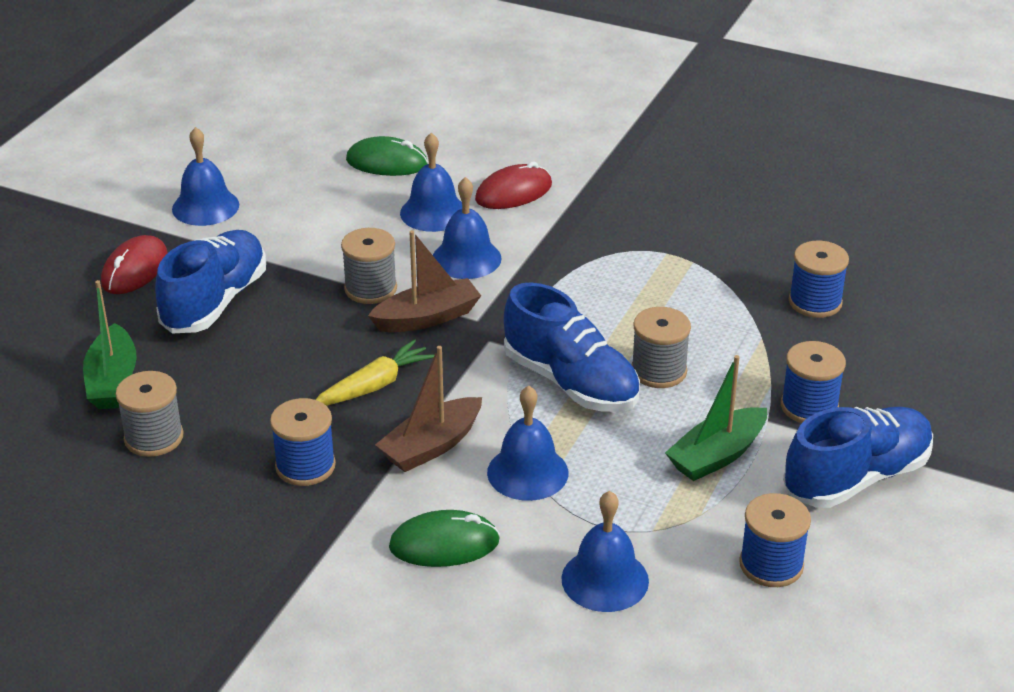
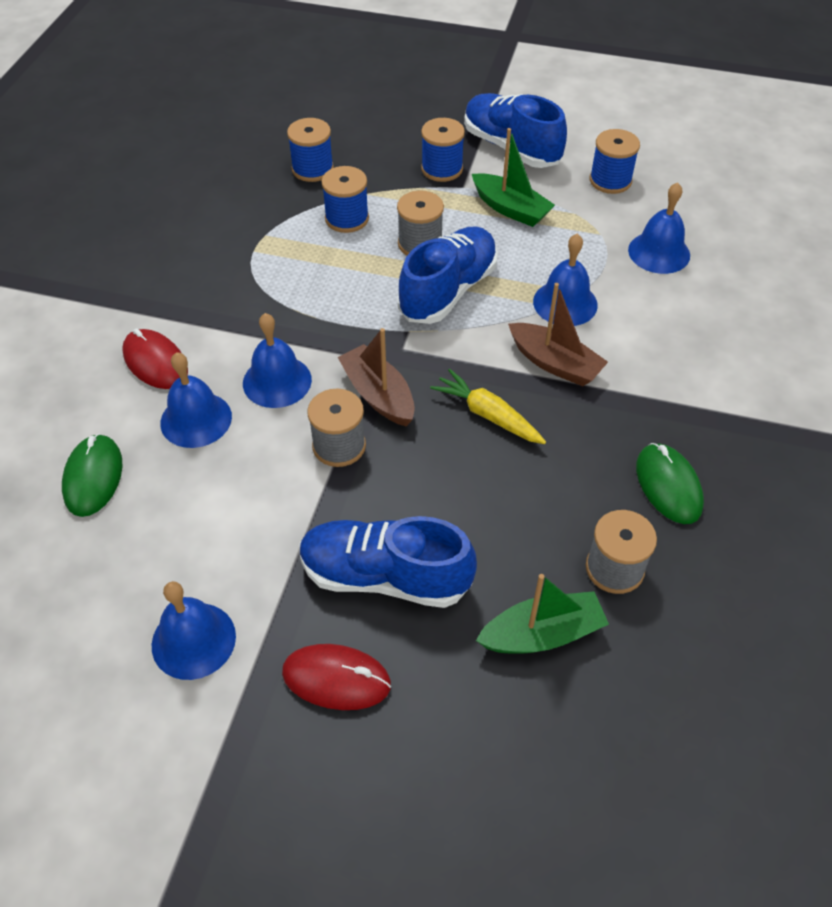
camera: 100 degrees left, 15 degrees up
(305, 466) = (610, 441): blue spool -> blue spool (347, 218)
(444, 544) = (662, 338): green mouse -> green mouse (668, 486)

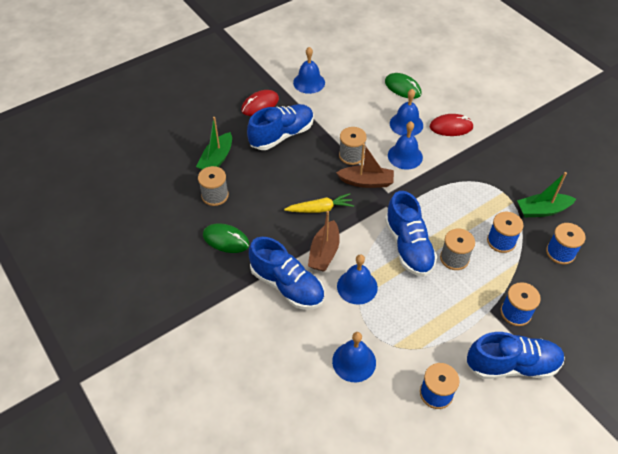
camera: 130 degrees right, 0 degrees up
(510, 209) = (451, 319): green boat -> green boat (542, 210)
(555, 363) = (324, 252): brown boat -> brown boat turned 60 degrees counterclockwise
(647, 367) = (287, 285): none -> blue shoe

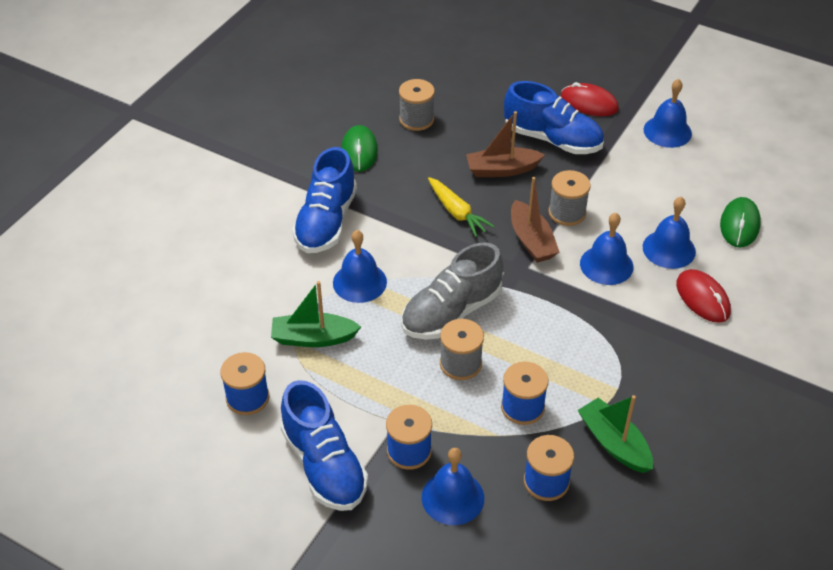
camera: 65 degrees right, 5 degrees down
(216, 159) = (471, 100): green boat -> green boat (313, 338)
(324, 252) = (392, 237): brown boat -> brown boat (502, 170)
(354, 361) = (254, 311): blue bell -> blue bell (452, 497)
(408, 246) = (451, 312): blue shoe -> grey shoe

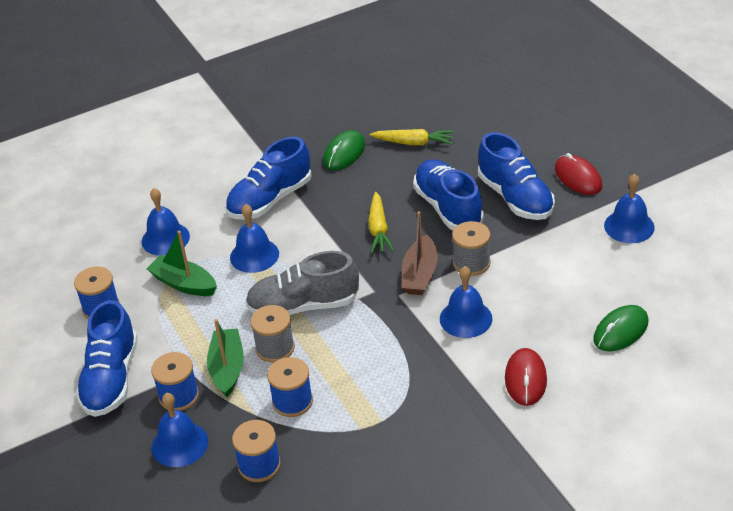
camera: 35 degrees right, 5 degrees down
(416, 119) = (413, 143): grey spool -> yellow carrot
(502, 170) = (448, 208): brown boat -> blue shoe
(614, 443) = (339, 461): green boat -> green boat (227, 368)
(669, 249) = (534, 326): blue bell -> blue bell (165, 239)

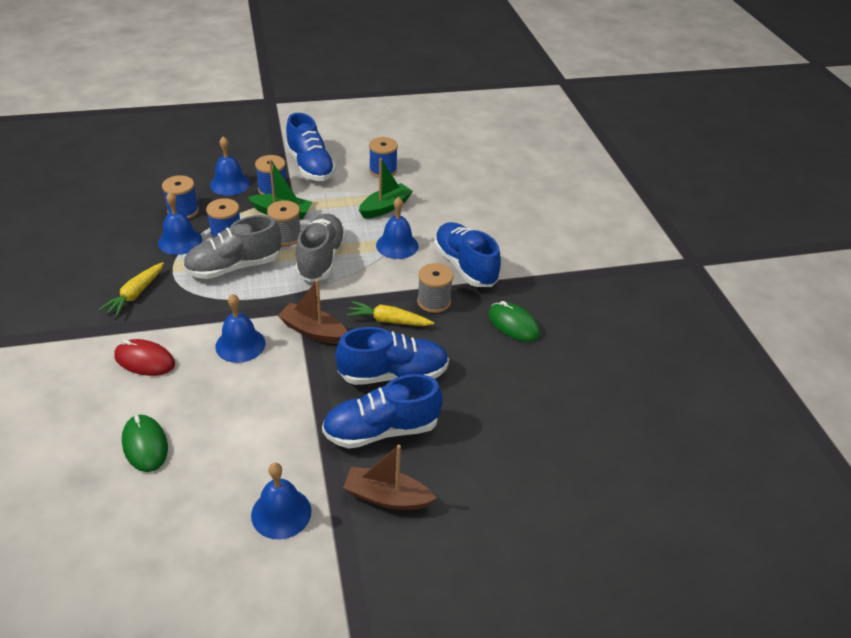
camera: 100 degrees right, 0 degrees up
(111, 379) = (310, 166): blue shoe -> blue shoe turned 135 degrees counterclockwise
(165, 239) = (443, 206): blue bell -> blue bell (180, 241)
(349, 370) = (234, 267): none -> grey shoe
(413, 143) = (510, 377): yellow carrot -> yellow carrot (136, 294)
(471, 263) = (306, 368): grey spool -> grey spool (434, 302)
(578, 177) = (387, 497): red mouse -> brown boat

